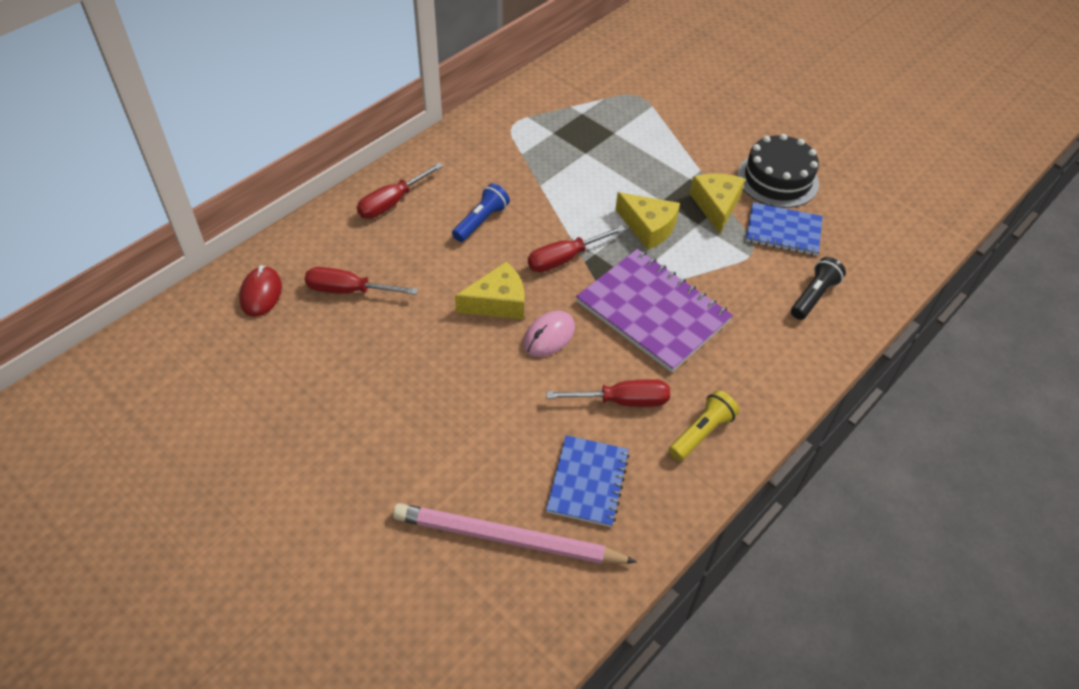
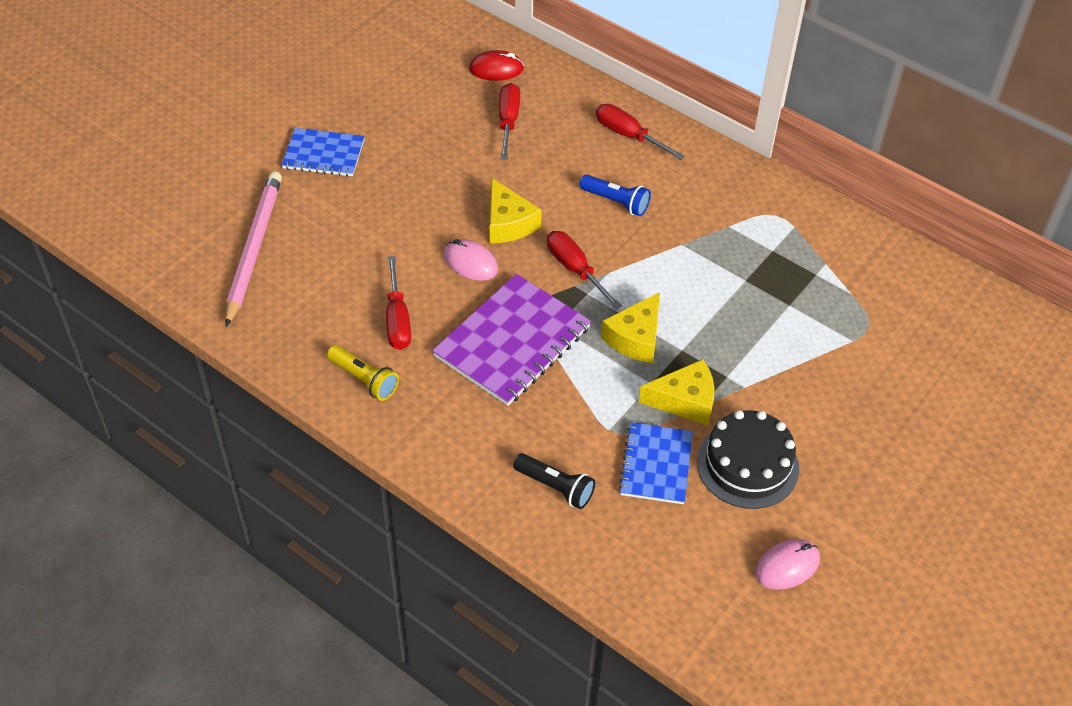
camera: 85 degrees right, 0 degrees up
(587, 482) = (308, 297): blue notebook -> blue notebook (324, 154)
(866, 172) = (787, 566): none -> pink mouse

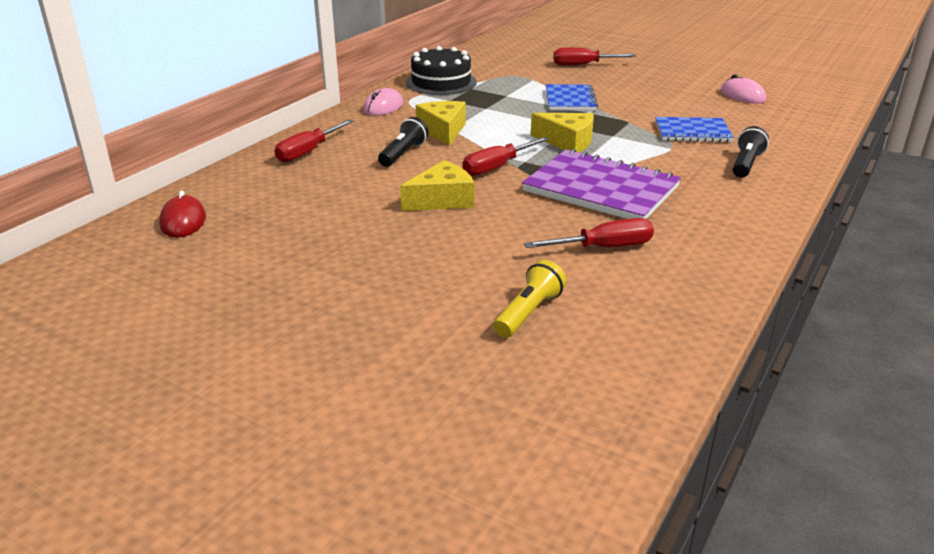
camera: 95 degrees left, 20 degrees down
(253, 248) = (531, 363): pink pencil -> none
(324, 154) = (335, 327): blue notebook -> blue notebook (570, 99)
(364, 380) = (697, 258): yellow flashlight -> yellow flashlight (528, 312)
(470, 262) = (505, 215): pink mouse -> pink mouse (383, 107)
(508, 122) = (281, 209): red screwdriver -> red screwdriver (583, 65)
(616, 202) = (403, 154): blue flashlight -> black flashlight
(684, 401) = (623, 124): yellow cheese -> yellow cheese (443, 131)
(747, 465) = (668, 106): black cake -> black cake (441, 82)

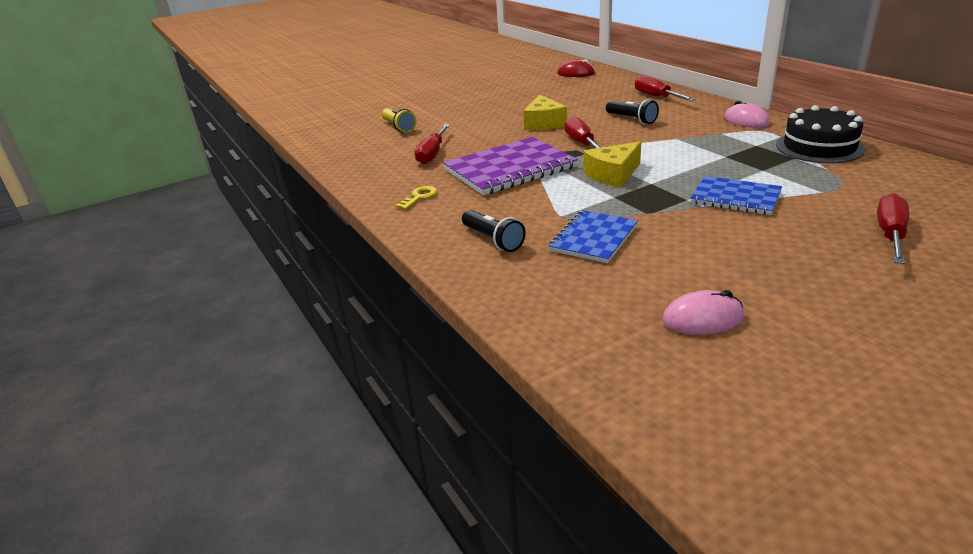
camera: 120 degrees right, 0 degrees up
(443, 131) = (672, 135): yellow cheese -> none
(720, 219) = (419, 197): none -> yellow key

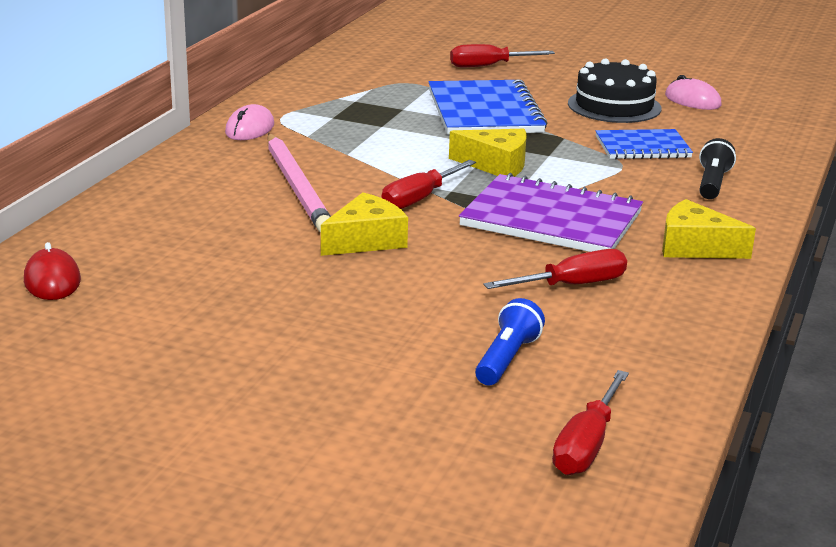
camera: 130 degrees left, 5 degrees down
(399, 127) = (507, 359): yellow flashlight -> blue flashlight
(419, 197) = (695, 247): yellow key -> yellow cheese
(632, 119) = (297, 187): black flashlight -> pink pencil
(656, 97) = (175, 189): red screwdriver -> red screwdriver (587, 445)
(735, 197) = (484, 112): blue notebook -> blue notebook, size x1.64
(819, 147) = (313, 94): black cake -> black cake (614, 106)

